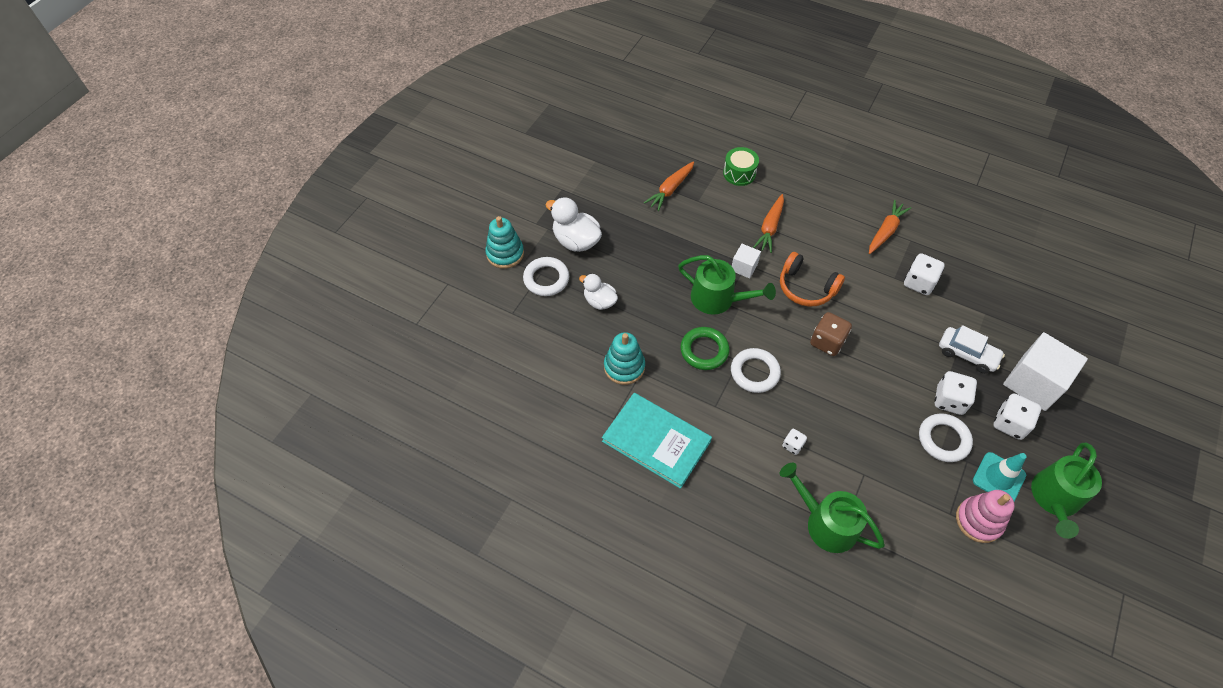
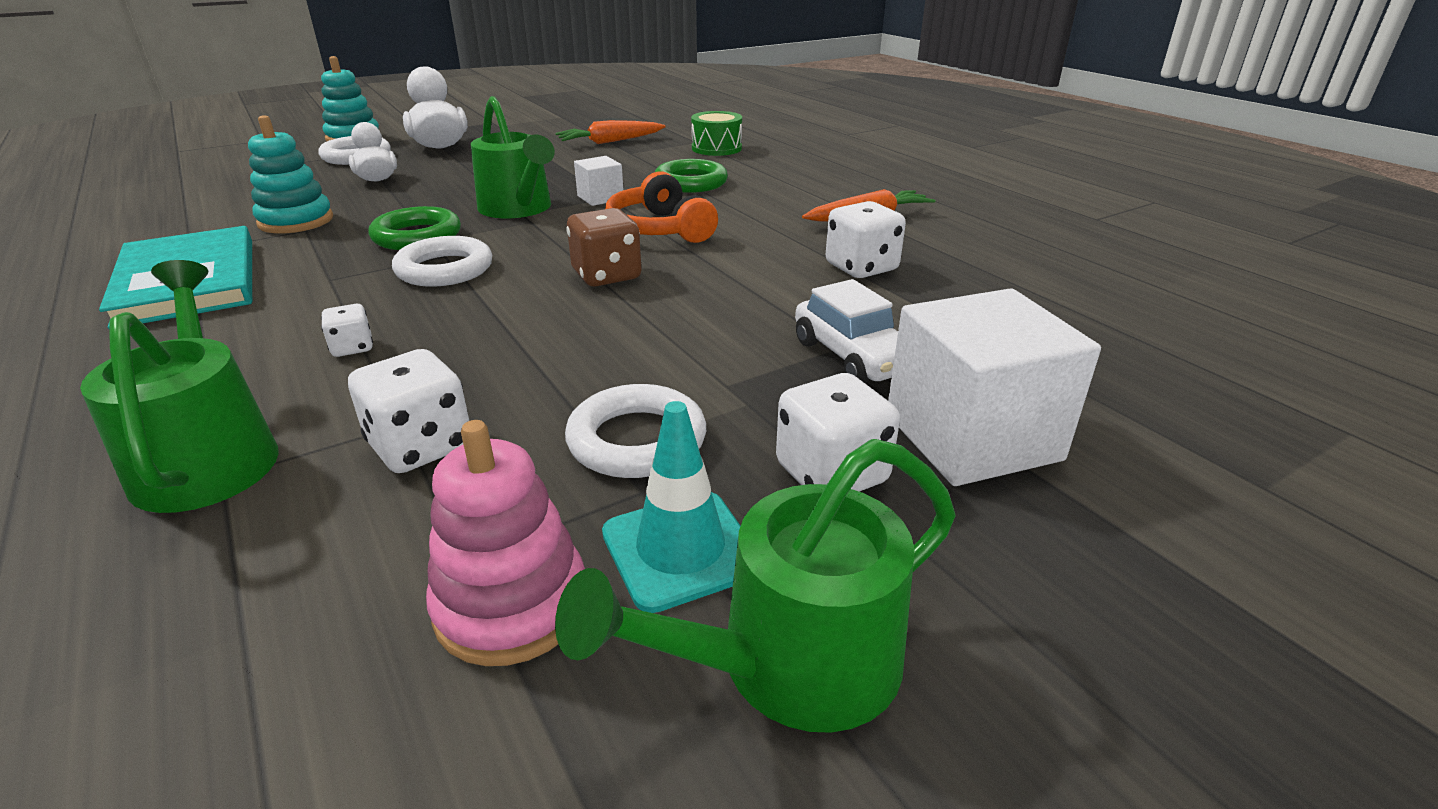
camera: 30 degrees right, 25 degrees down
(770, 227) = (691, 183): orange carrot -> green ring
(949, 400) = (731, 396): white dice -> white dice (421, 446)

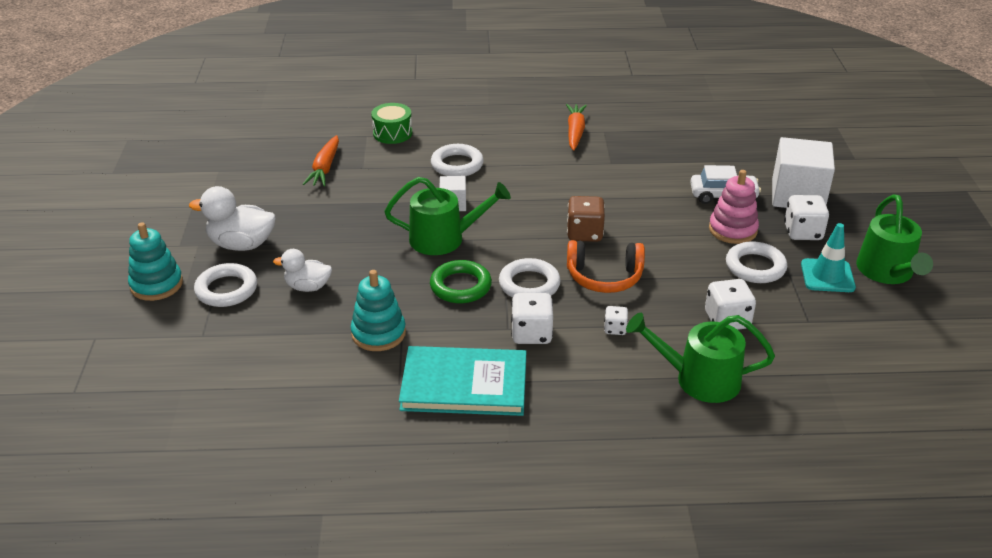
camera: 60 degrees left, 5 degrees up
(512, 605) = (838, 316): pink stacking toy -> pink stacking toy (732, 230)
(660, 229) = (530, 198): orange headphones -> orange headphones (604, 277)
(691, 183) = (457, 165): green ring -> white ring
(861, 267) = (636, 159): white dice -> white dice (531, 334)

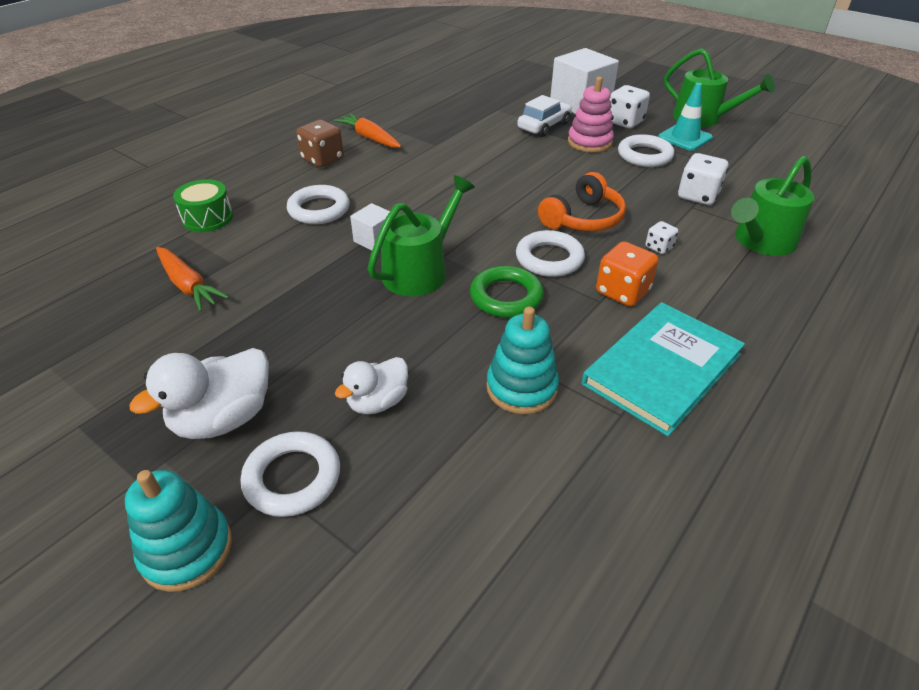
camera: 50 degrees left, 5 degrees up
(531, 334) = (622, 292): white dice -> orange dice
(584, 233) = (512, 199): brown dice -> brown dice (322, 159)

